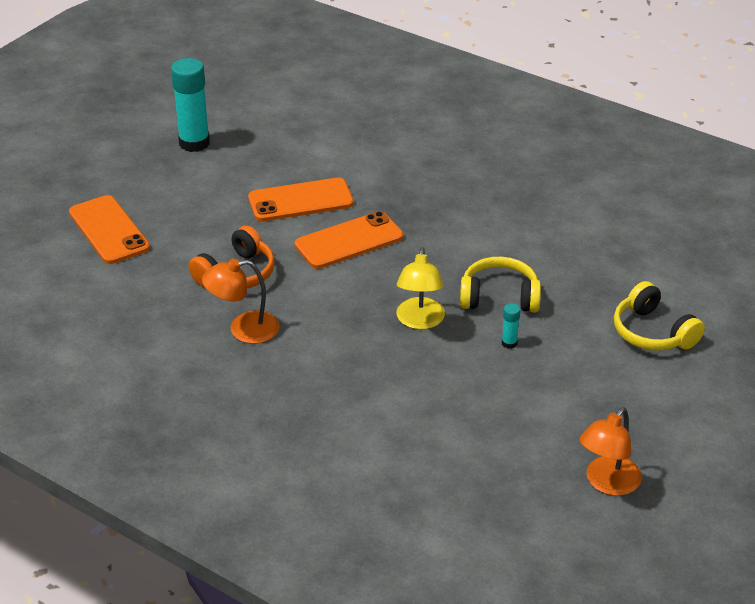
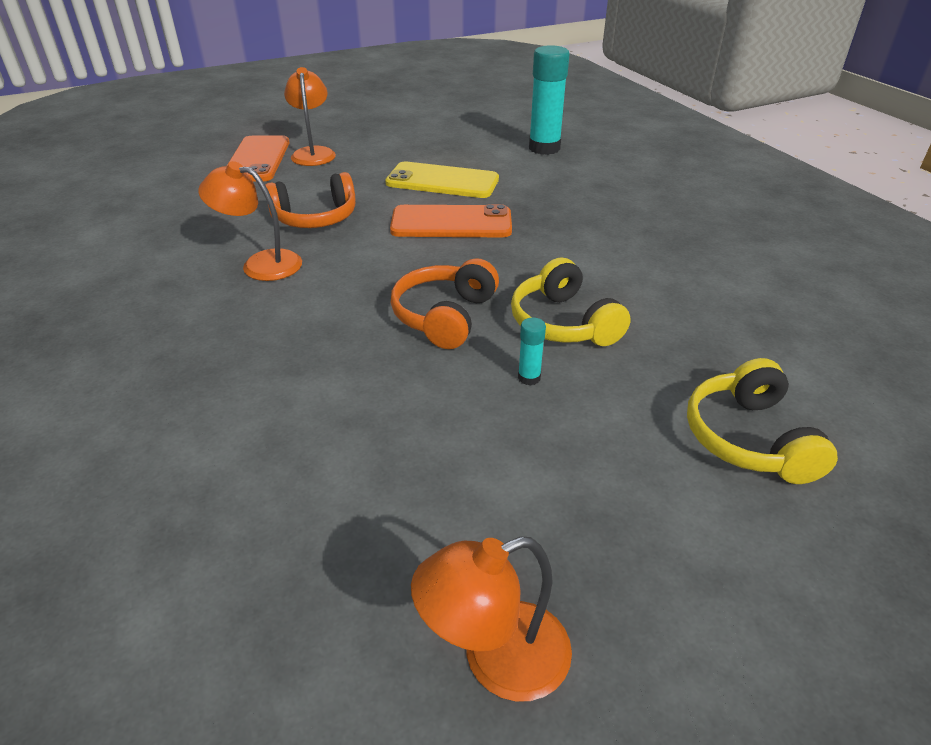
camera: 30 degrees right, 0 degrees up
(152, 205) = (313, 153): none -> orange lamp
(194, 143) = (401, 124): turquoise glue stick -> turquoise glue stick (544, 148)
(300, 201) = (442, 181): orange phone -> yellow phone
(419, 321) = (445, 316): yellow lamp -> orange headphones
(499, 297) = (563, 323): yellow headphones -> yellow headphones turned 150 degrees counterclockwise

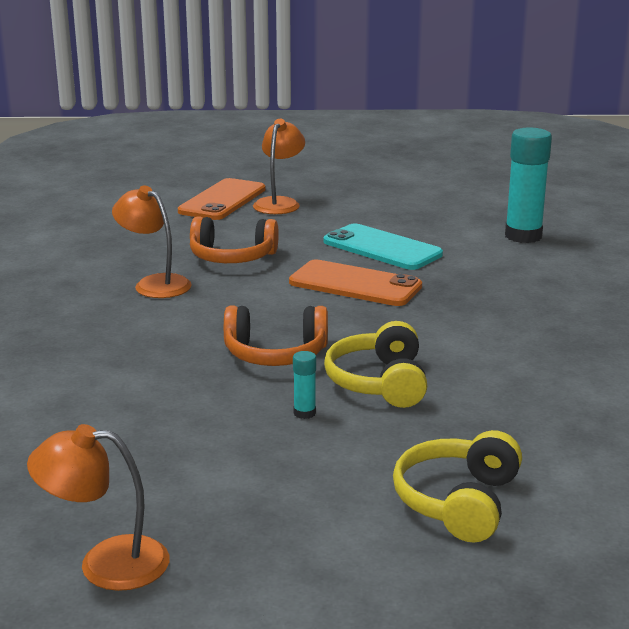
camera: 25 degrees right, 15 degrees down
(442, 181) = (382, 248): yellow phone -> turquoise phone
(445, 316) = (275, 354): orange headphones -> orange headphones turned 135 degrees counterclockwise

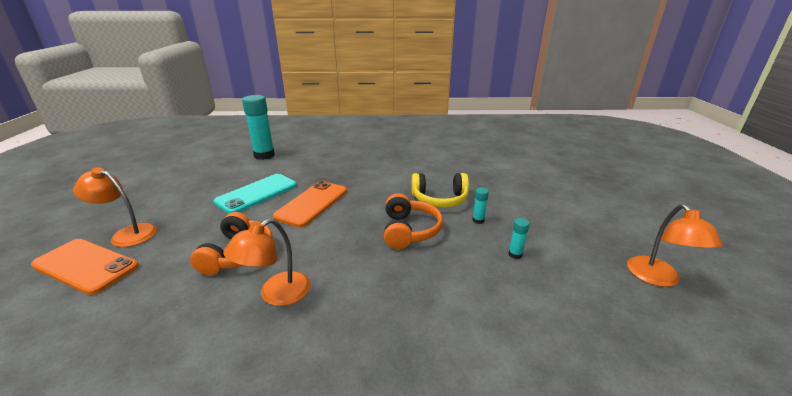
camera: 90 degrees left, 5 degrees up
(200, 435) = (515, 254): none -> turquoise glue stick
(458, 502) = (537, 186): yellow headphones -> none

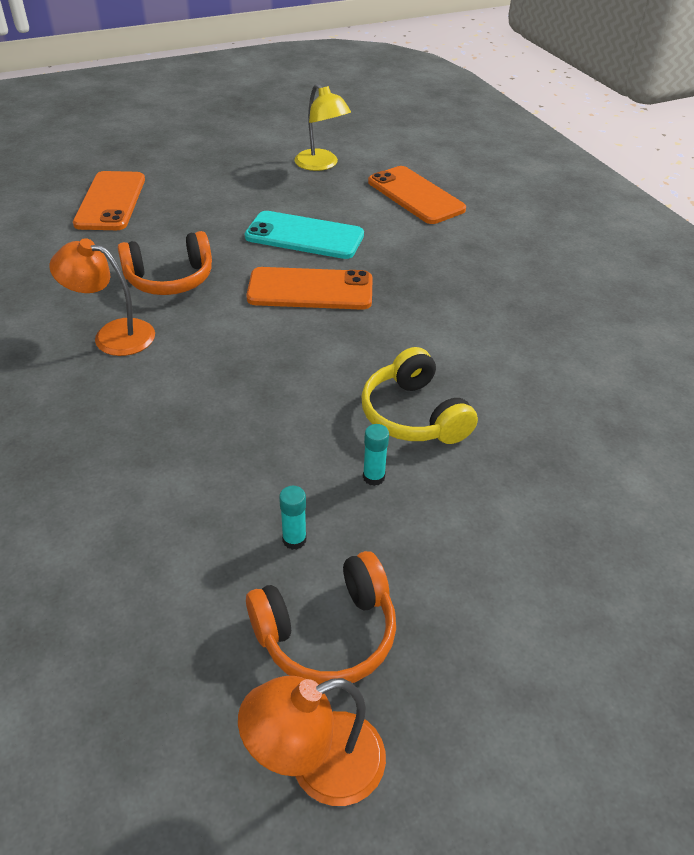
camera: 65 degrees right, 15 degrees up
(127, 234) = (170, 195): orange lamp -> none
(190, 172) = (321, 165): none -> yellow lamp
(264, 155) = (415, 196): turquoise glue stick -> orange phone
(409, 230) = (296, 403): orange headphones -> orange headphones (327, 633)

